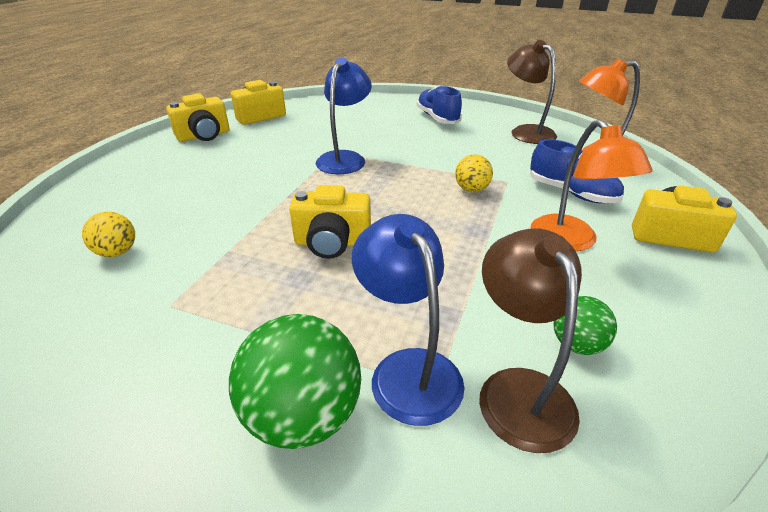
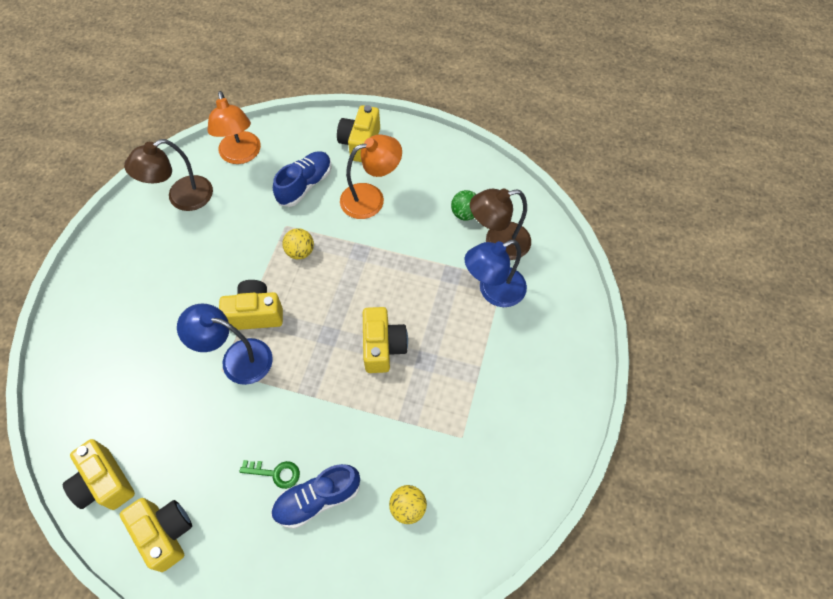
camera: 95 degrees left, 25 degrees up
(219, 176) = (275, 473): none -> green key
(303, 416) = (529, 336): green ball -> none
(393, 166) = (255, 313): none -> yellow camera
(437, 118) = (135, 276): blue shoe -> blue shoe (317, 499)

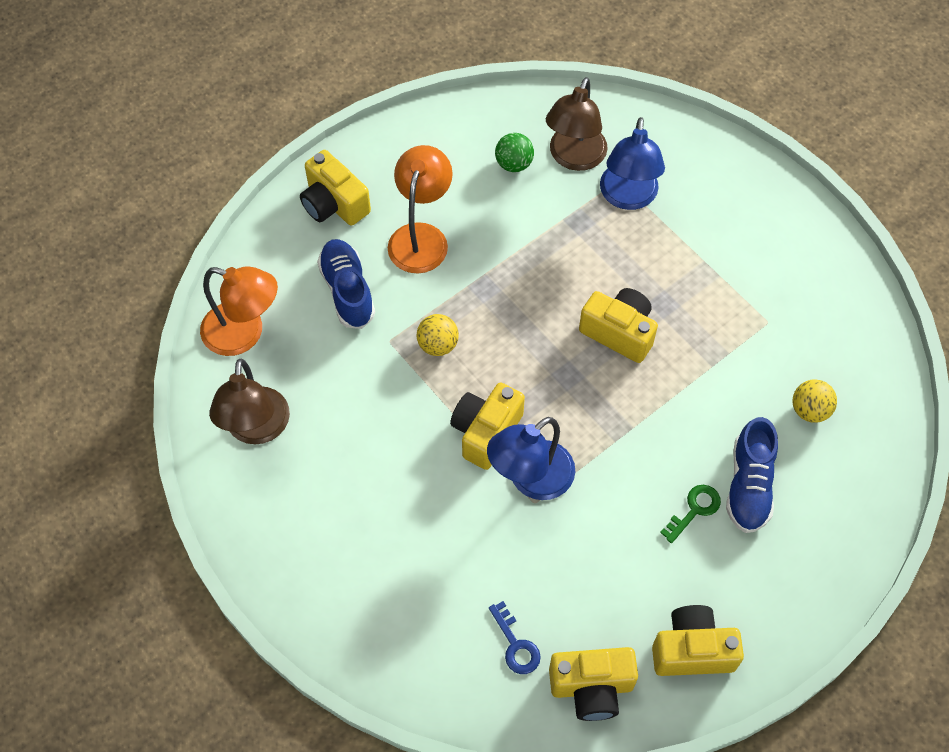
camera: 55 degrees left, 0 degrees up
(112, 418) = (515, 644): none -> blue key

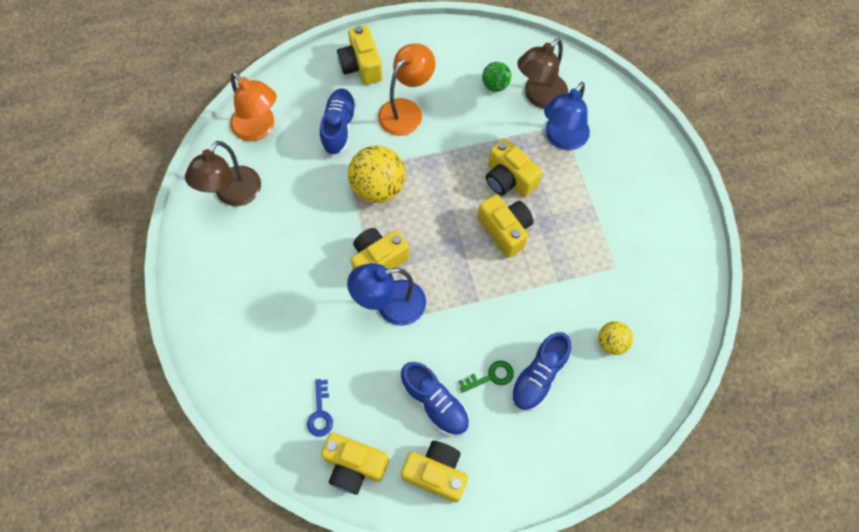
camera: 25 degrees right, 5 degrees up
(438, 345) = (378, 188): yellow ball -> yellow ball, size x1.82
(590, 270) = (509, 179): none -> yellow camera
(646, 570) = (435, 403): none -> blue shoe

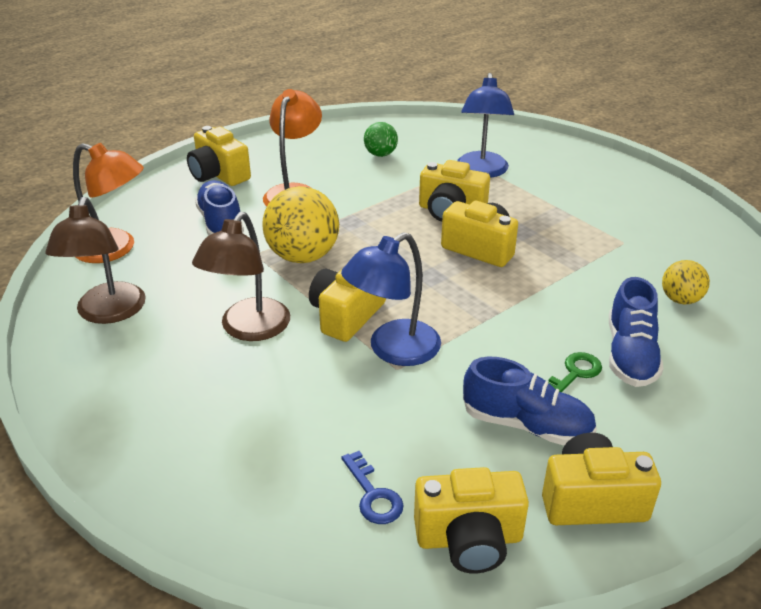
camera: 25 degrees left, 30 degrees down
(539, 97) = (433, 151): brown lamp -> brown lamp (249, 329)

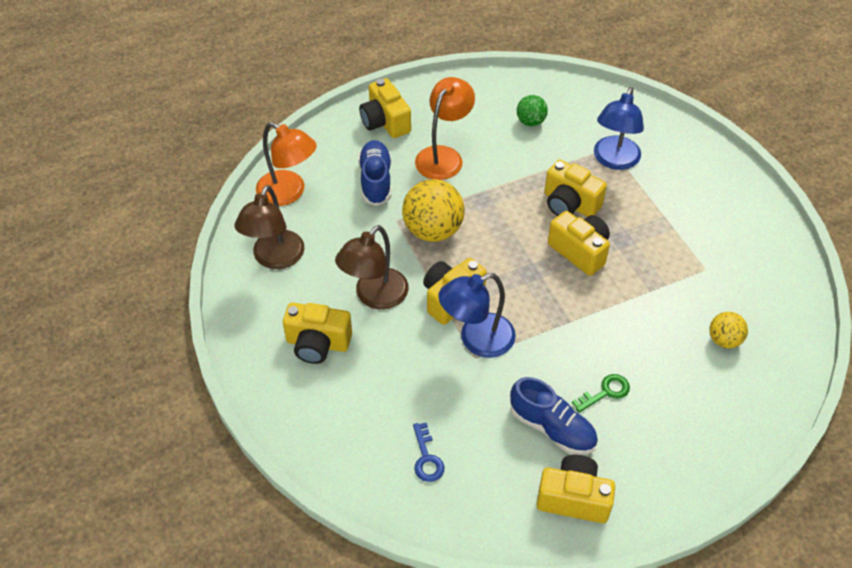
camera: 15 degrees right, 15 degrees up
(469, 539) = (479, 506): yellow camera -> yellow camera (318, 344)
(630, 355) = (657, 384): blue shoe -> none

